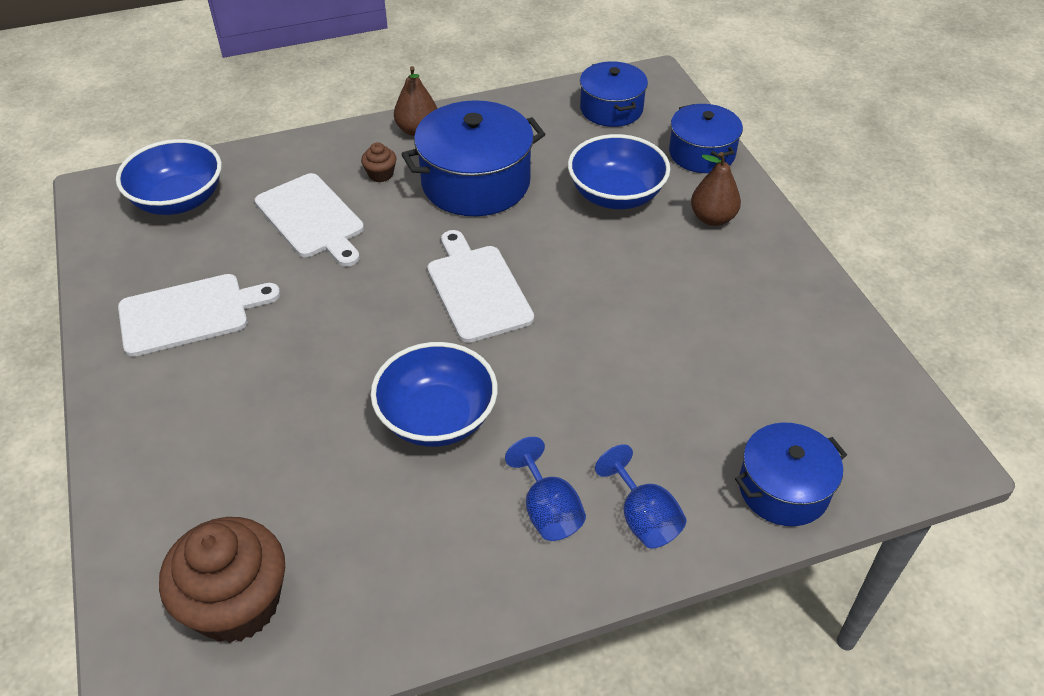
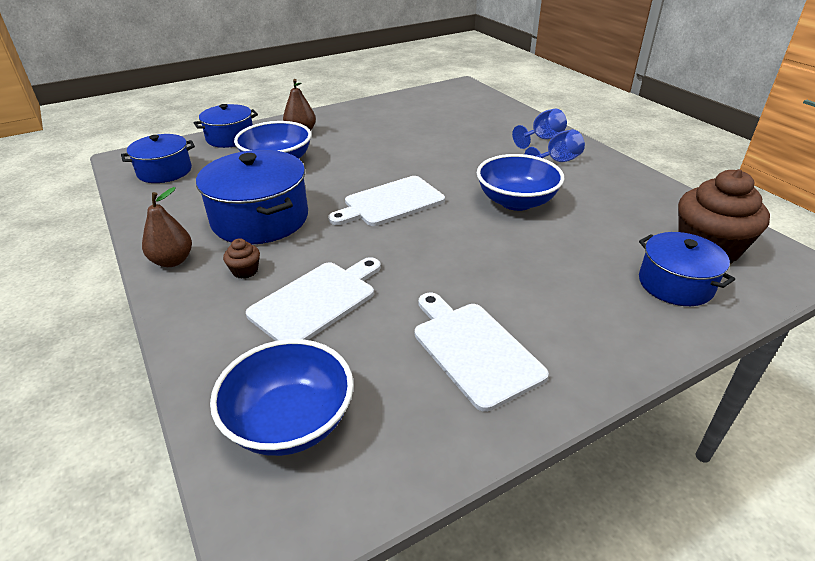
camera: 100 degrees left, 10 degrees down
(783, 488) = (501, 111): blue pot -> blue pot (675, 284)

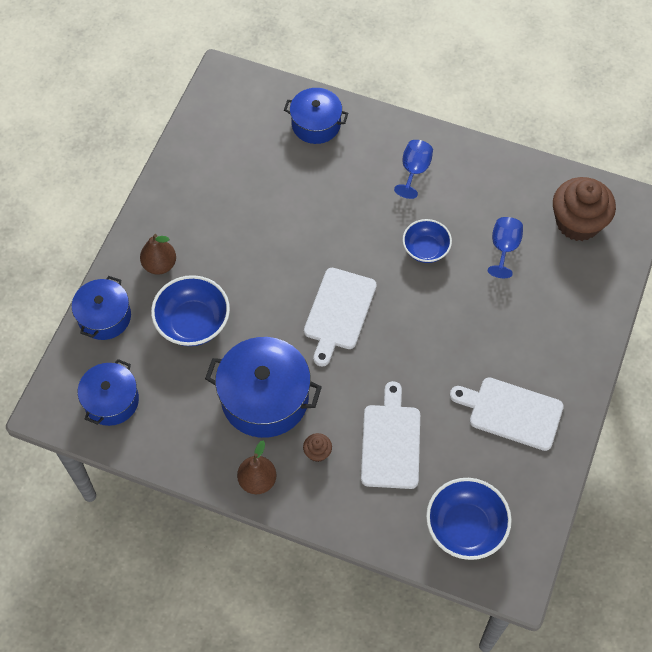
camera: 40 degrees left, 25 degrees up
(516, 202) = (425, 249): blue bowl -> blue bowl, size x0.65
(542, 139) = (377, 140): blue goblet -> blue goblet (504, 248)
(675, 284) = (579, 275): blue pot -> blue pot (316, 124)

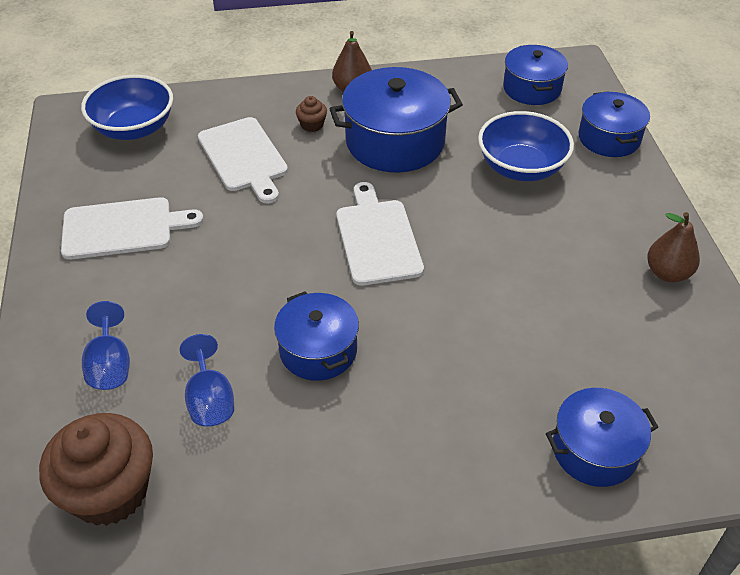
camera: 150 degrees right, 15 degrees down
(159, 265) = (608, 199): brown pear -> brown pear (667, 273)
(414, 171) = (402, 450): blue goblet -> blue goblet (110, 365)
(425, 249) = (318, 350): blue bowl -> blue pot

